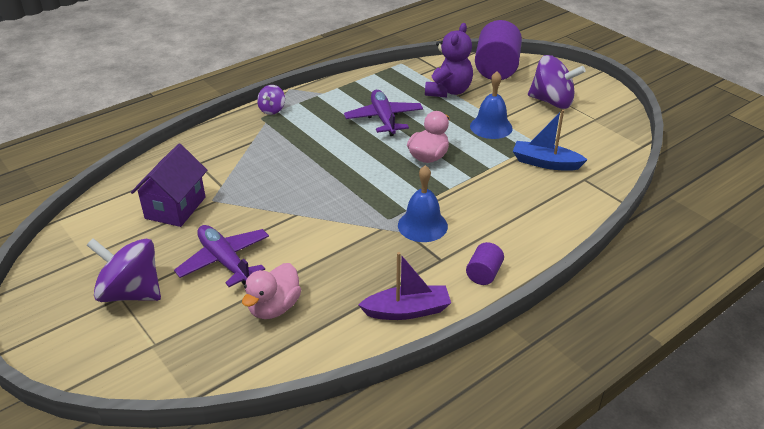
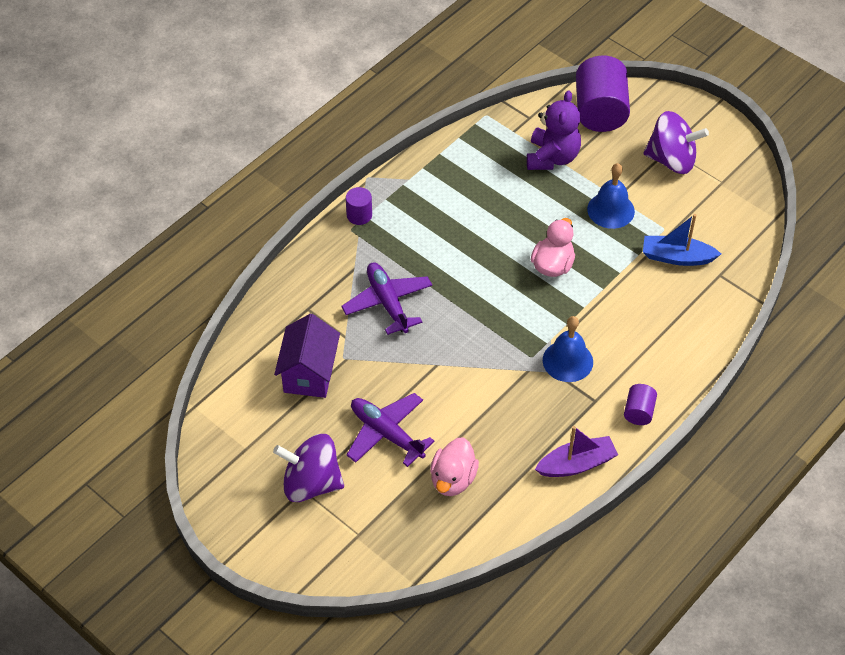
camera: 10 degrees left, 15 degrees up
(272, 110) = (359, 215): purple spinning top -> purple cylinder
(384, 119) = (490, 213): purple plane -> purple plane (388, 303)

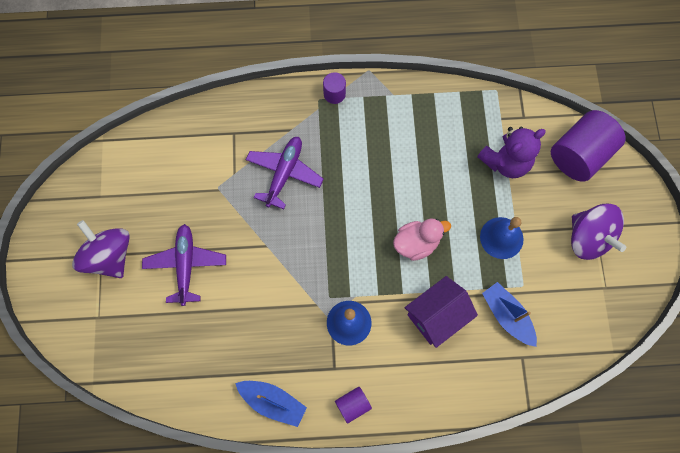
camera: 45 degrees right, 20 degrees up
(309, 374) = (187, 180): purple house -> purple house (436, 316)
(453, 479) = (189, 335): pink duck -> none
(576, 464) = (273, 402): purple boat -> blue boat

